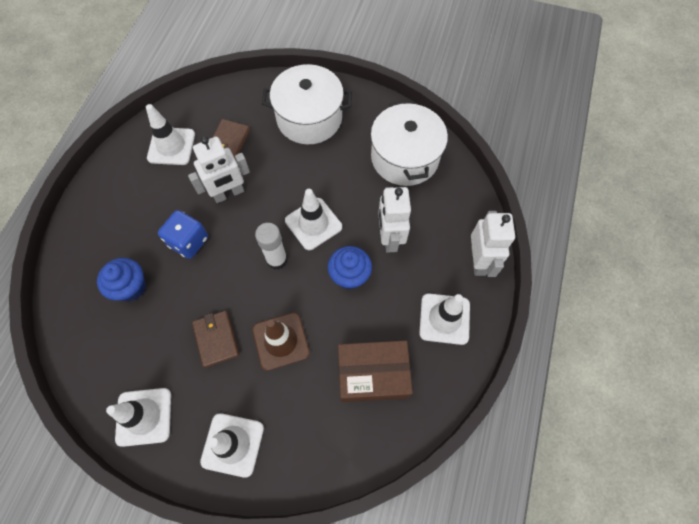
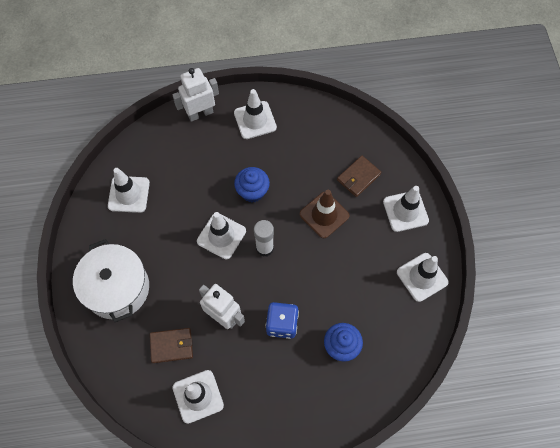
camera: 115 degrees left, 0 degrees up
(216, 339) = (346, 259): brown wallet -> brown wallet (358, 177)
(372, 374) = (315, 148): brown box -> none
(389, 238) = (209, 177): white robot -> none
(404, 157) = (129, 194): white pot -> white traffic cone

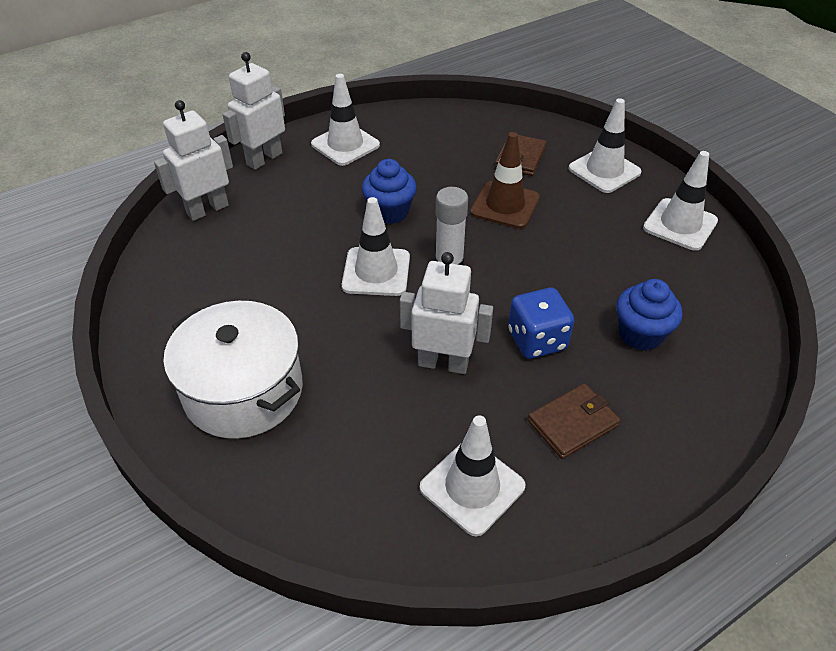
camera: 25 degrees left, 20 degrees down
(129, 194) = (202, 271): white traffic cone -> none
(150, 145) = (207, 209): none -> white robot
(171, 346) = (382, 433): brown wallet -> brown wallet (572, 423)

